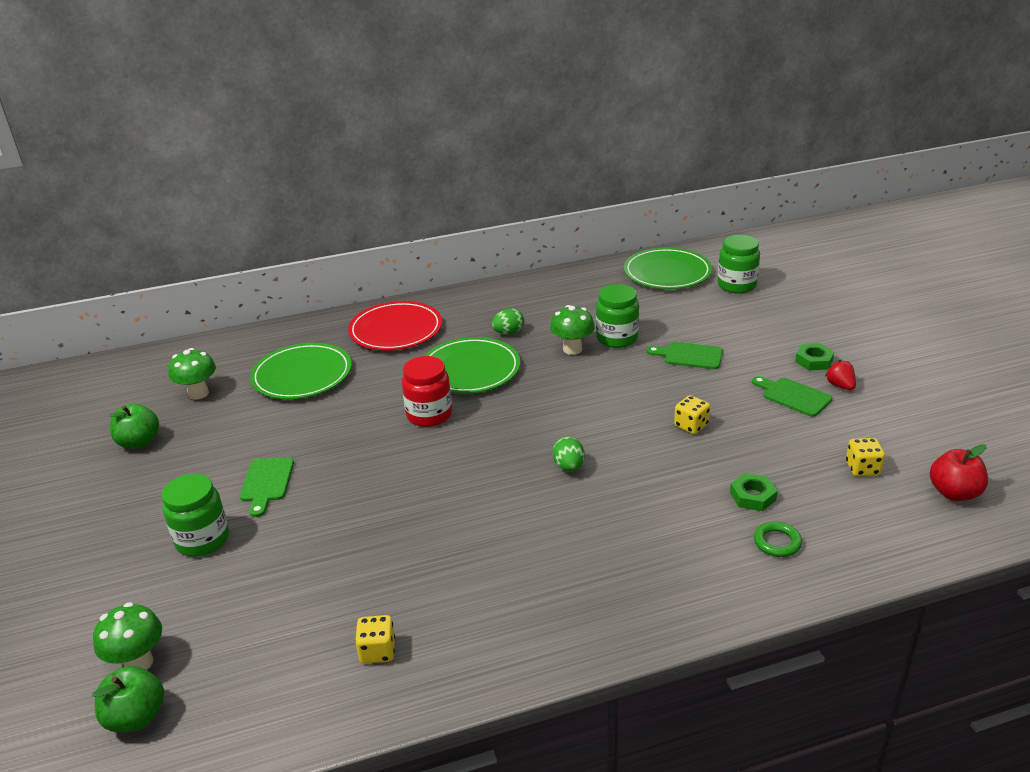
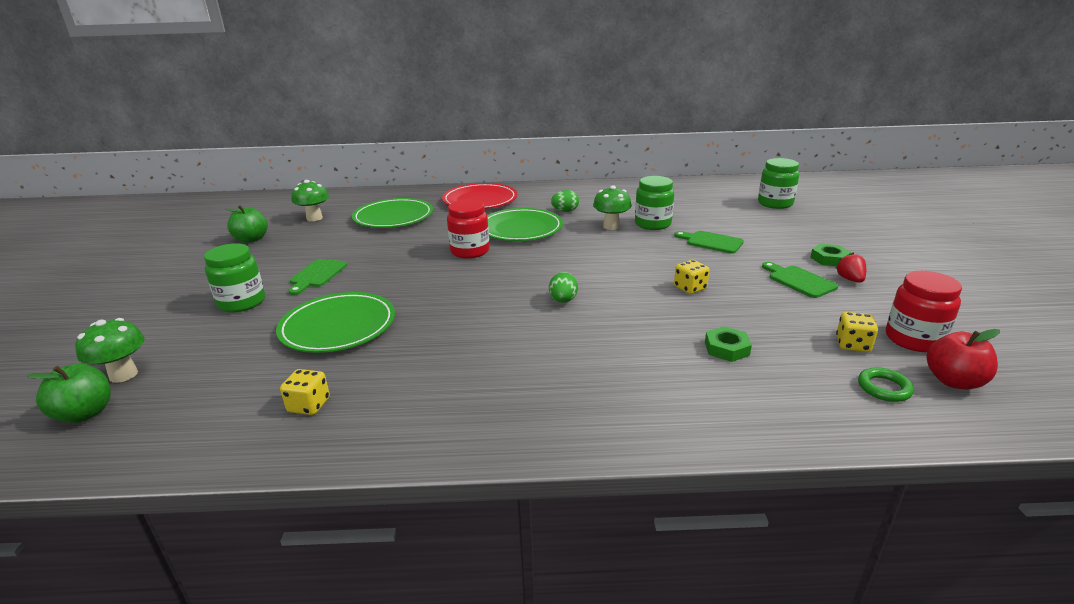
camera: 15 degrees right, 5 degrees down
(667, 273) = (717, 190): green plate -> green plate (338, 326)
(777, 542) = (736, 390): green ring -> green ring (884, 388)
(913, 451) = (914, 339): none -> red jar

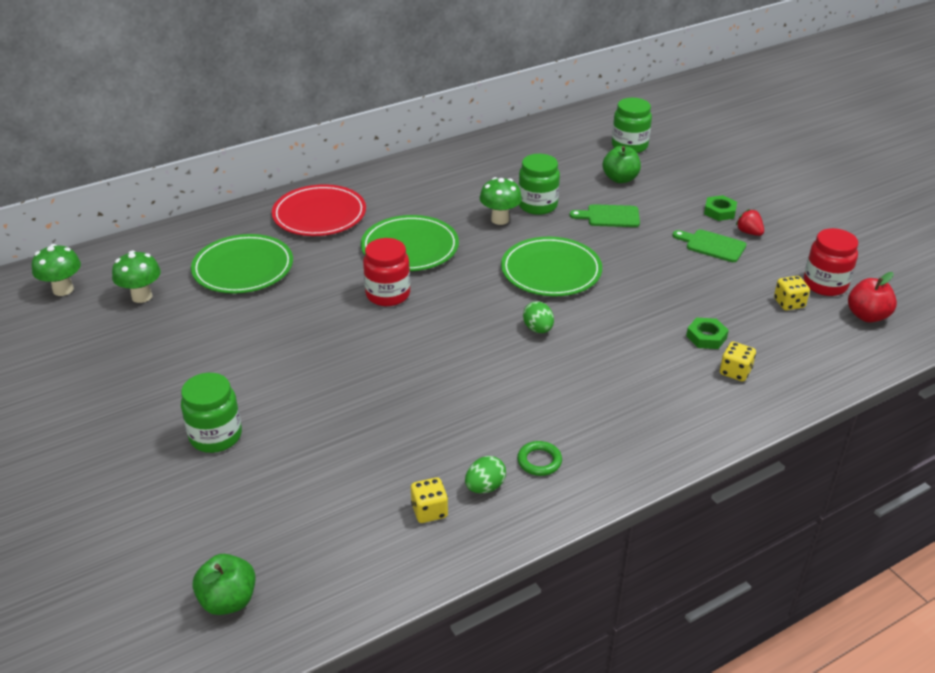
camera: 30 degrees left, 10 degrees up
(123, 375) = (206, 554): green mushroom -> green mushroom (63, 289)
(251, 239) = (102, 351): green apple -> green apple (620, 179)
(317, 275) = (255, 376): green cutting board -> none
(338, 326) = (358, 428): green plate -> green plate (551, 271)
(565, 211) = (432, 208): green egg -> green egg (485, 487)
(690, 288) = (633, 280): yellow dice -> yellow dice (735, 372)
(884, 388) = (829, 337): green ring -> green ring (539, 461)

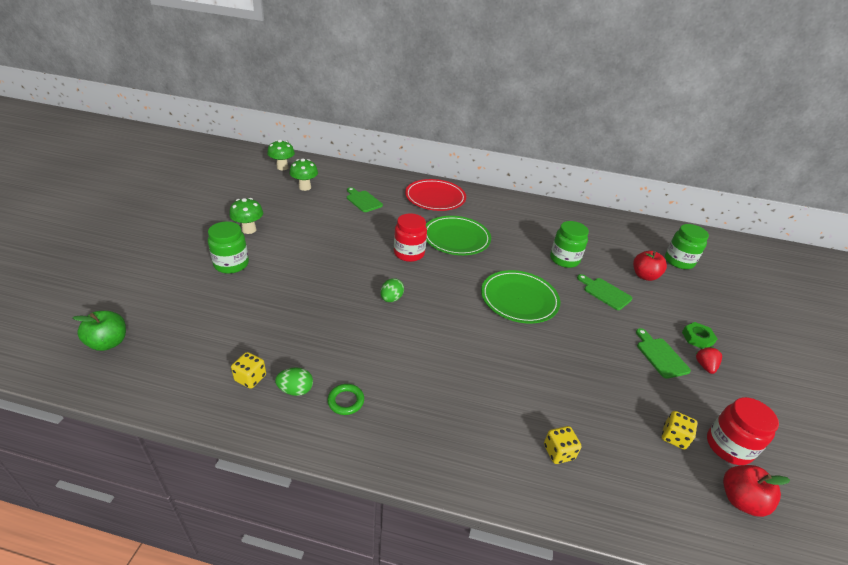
camera: 40 degrees right, 0 degrees up
(243, 268) = (363, 200): green plate -> green cutting board
(500, 219) = (529, 254): green mushroom -> green mushroom (249, 230)
(538, 329) = (462, 325): green egg -> green egg (391, 299)
(620, 179) = (644, 276): green apple -> red apple
(706, 337) = (569, 411): green nut -> none

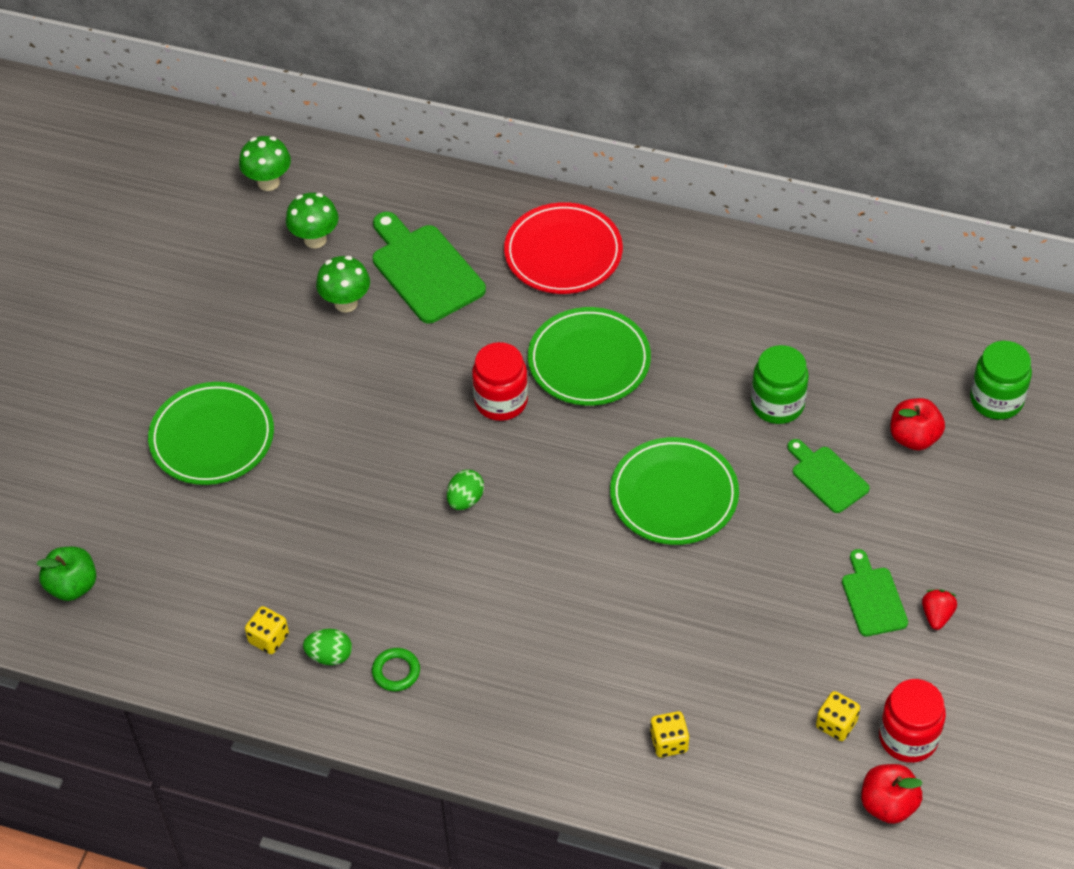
camera: 10 degrees right, 15 degrees up
(231, 264) = (212, 437): green jar -> green plate
(249, 230) = (228, 357): green mushroom -> green mushroom (346, 303)
(363, 200) = (425, 270): green cutting board -> green cutting board, size x1.69
(697, 338) = (950, 565): green nut -> none

